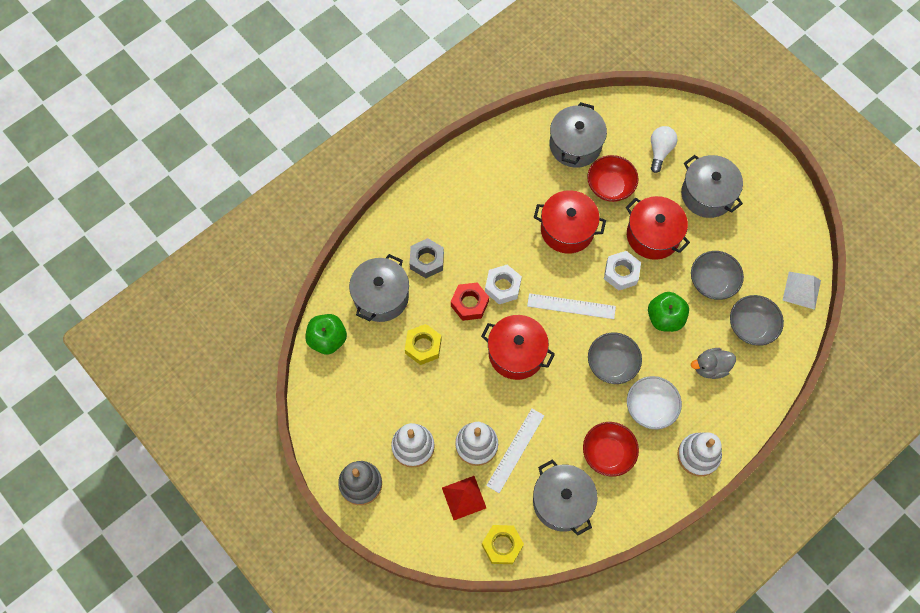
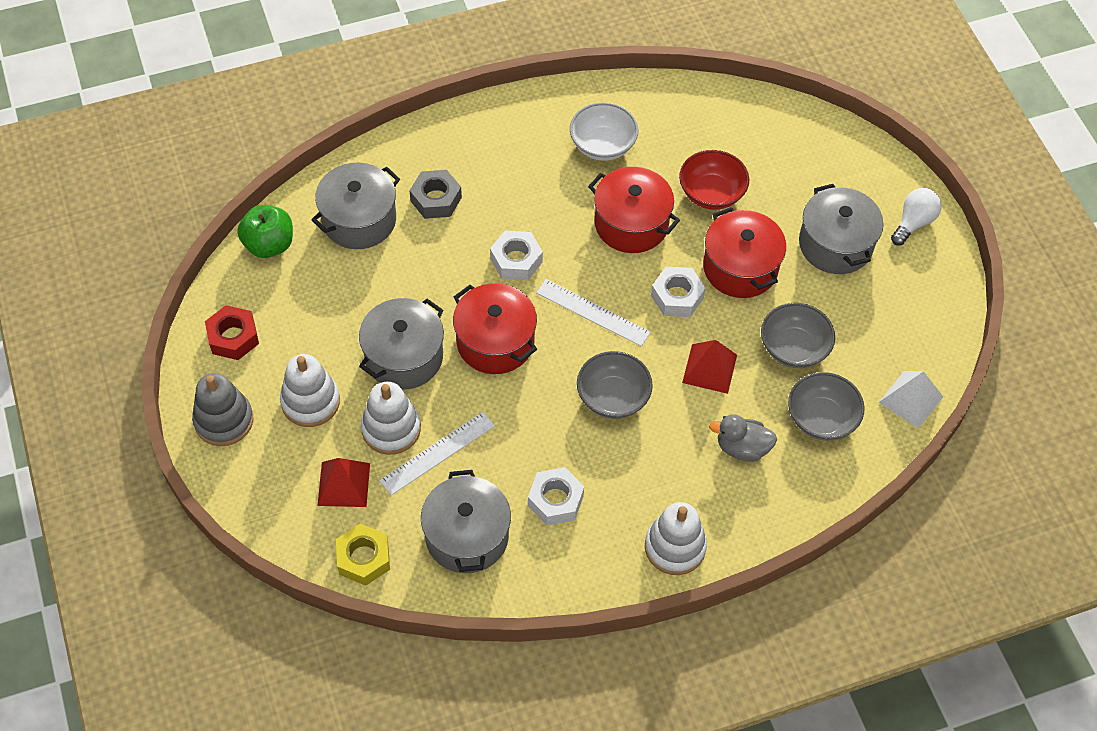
camera: 20 degrees right, 10 degrees down
(423, 346) = (382, 293): yellow nut -> none
(469, 304) = (464, 265): red nut -> red nut (233, 337)
(575, 145) = (689, 132): grey pot -> grey pot (404, 357)
(608, 453) = (555, 500): red bowl -> white nut
(650, 407) = (638, 467): white bowl -> white bowl (602, 145)
(660, 151) = (796, 175): white light bulb -> white light bulb (913, 222)
(665, 318) = (709, 368): green apple -> red pyramid

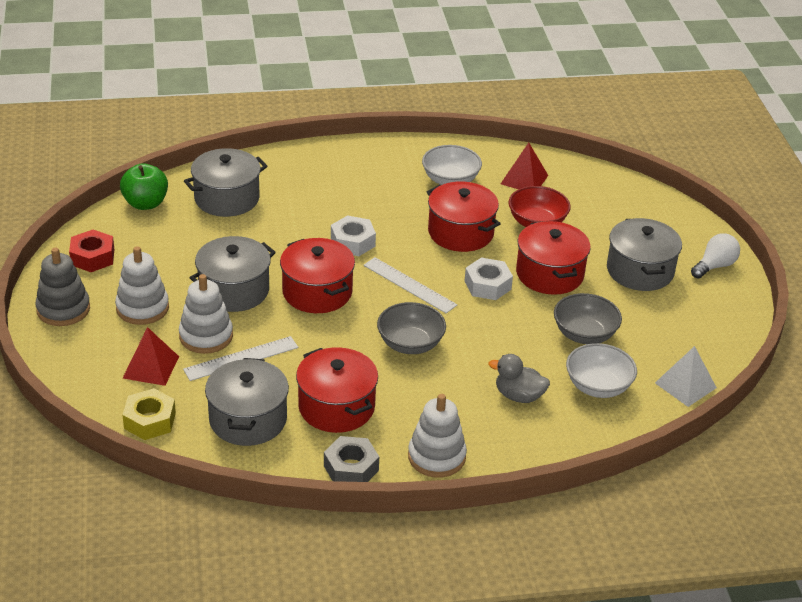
camera: 10 degrees right, 20 degrees down
(436, 199) = (296, 194): grey nut -> grey nut (351, 468)
(555, 500) = (336, 407): white nut -> red pot
(709, 368) = (503, 337): red pyramid -> red pyramid (524, 179)
(821, 418) = (598, 386): grey bowl -> white bowl

